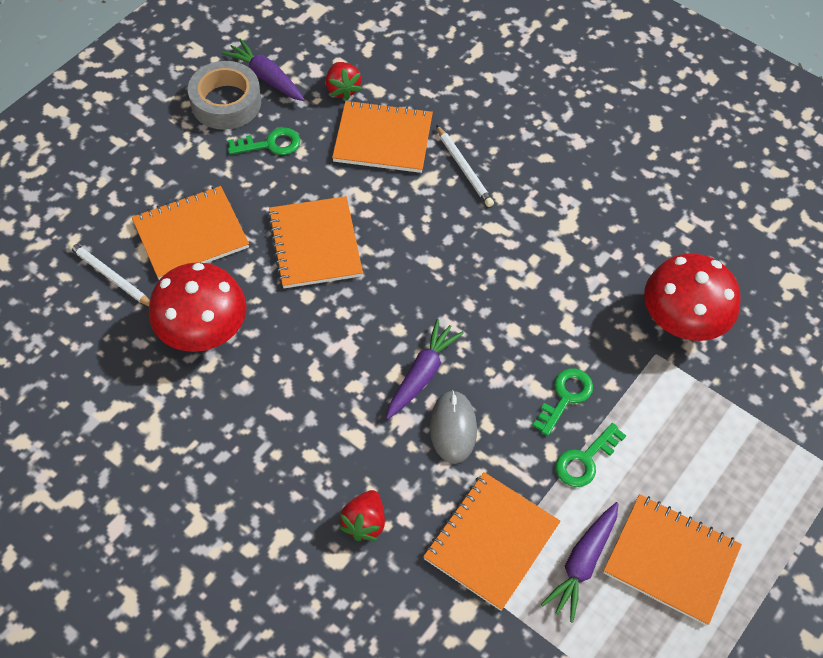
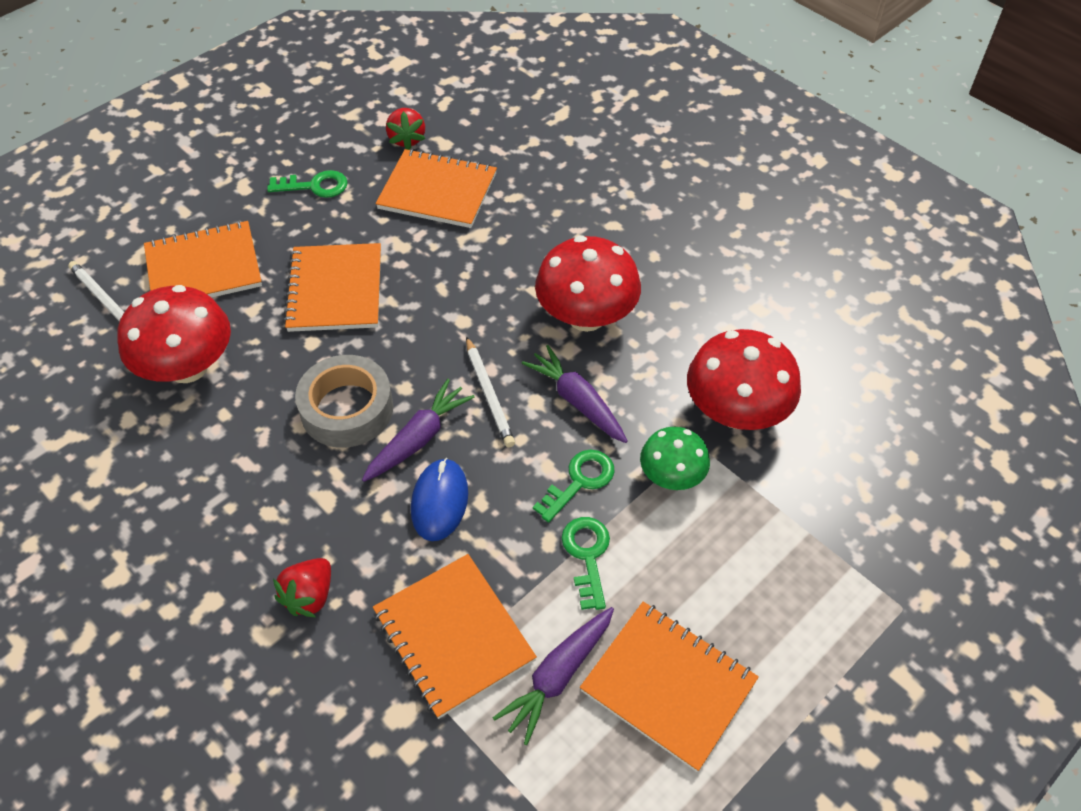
camera: 10 degrees right, 5 degrees down
(226, 102) = (279, 142): grey tape -> grey tape (347, 409)
(266, 78) = (329, 122): purple carrot -> purple carrot (577, 401)
(453, 428) = (440, 501): grey mouse -> blue mouse
(464, 168) = (519, 228): white pencil -> white pencil (489, 394)
(491, 541) = (453, 636): orange notebook -> orange notebook turned 75 degrees counterclockwise
(540, 247) = (586, 316): none -> red mushroom
(585, 460) = (587, 555): green key -> green key turned 120 degrees clockwise
(640, 383) = (671, 476): none -> green mushroom

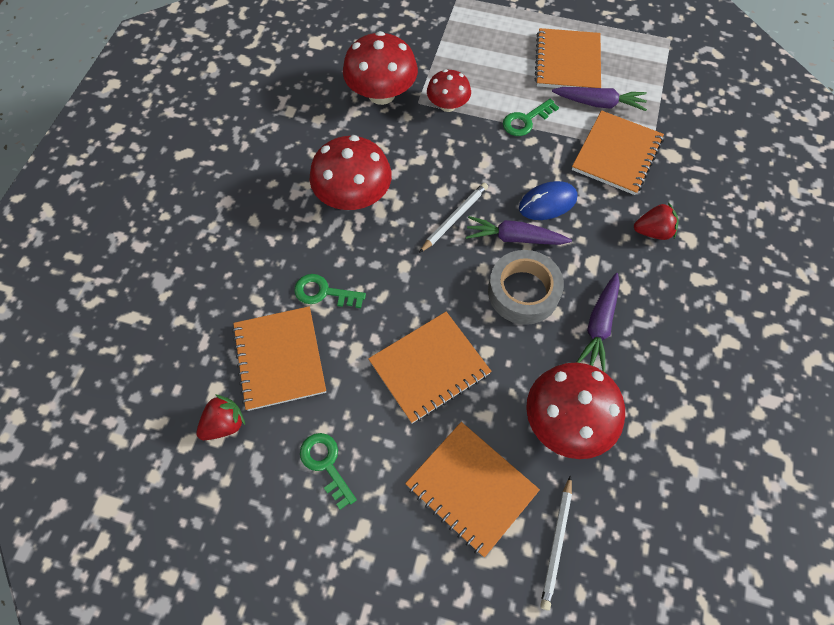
camera: 120 degrees left, 10 degrees up
(577, 401) = (427, 170): purple carrot -> purple carrot (599, 325)
(580, 481) = (482, 144): green key -> green key (323, 292)
(671, 476) = (448, 105): green mushroom -> red mushroom

